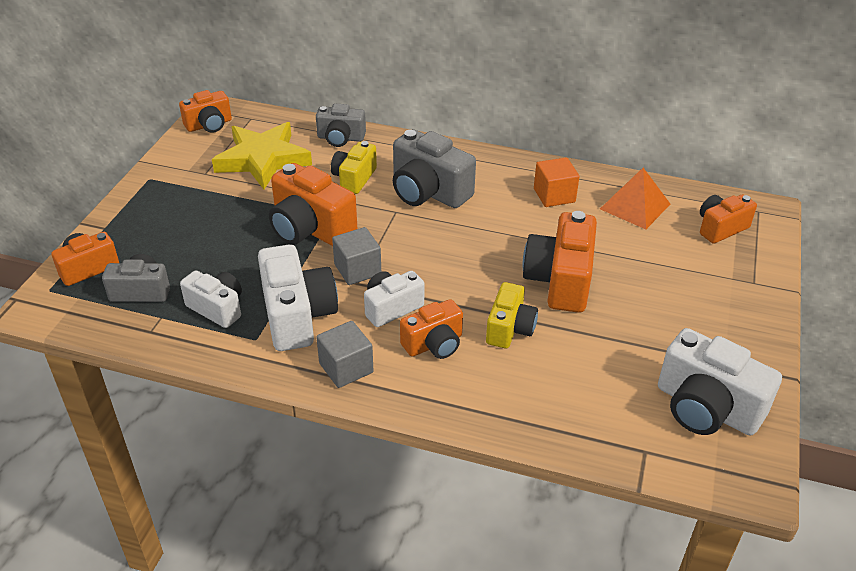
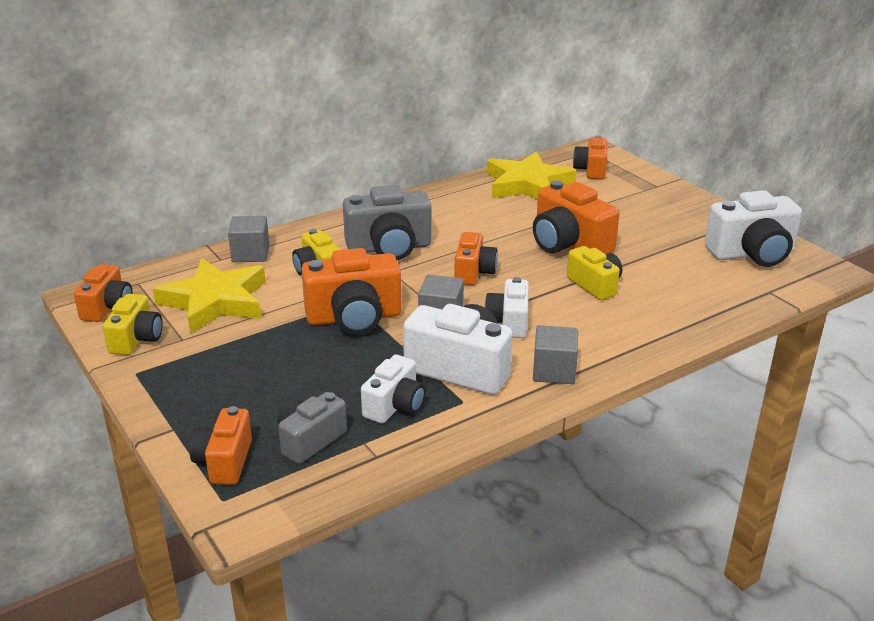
camera: 50 degrees left, 10 degrees down
(185, 157) = (136, 339): none -> yellow camera
(217, 308) = (395, 406): white camera -> white camera turned 135 degrees clockwise
(340, 138) = (250, 254): grey camera -> grey cube
(434, 344) = (574, 322): orange camera -> orange camera (473, 272)
(554, 195) = (472, 205): orange cube -> none
(635, 206) = (527, 184): orange pyramid -> yellow star

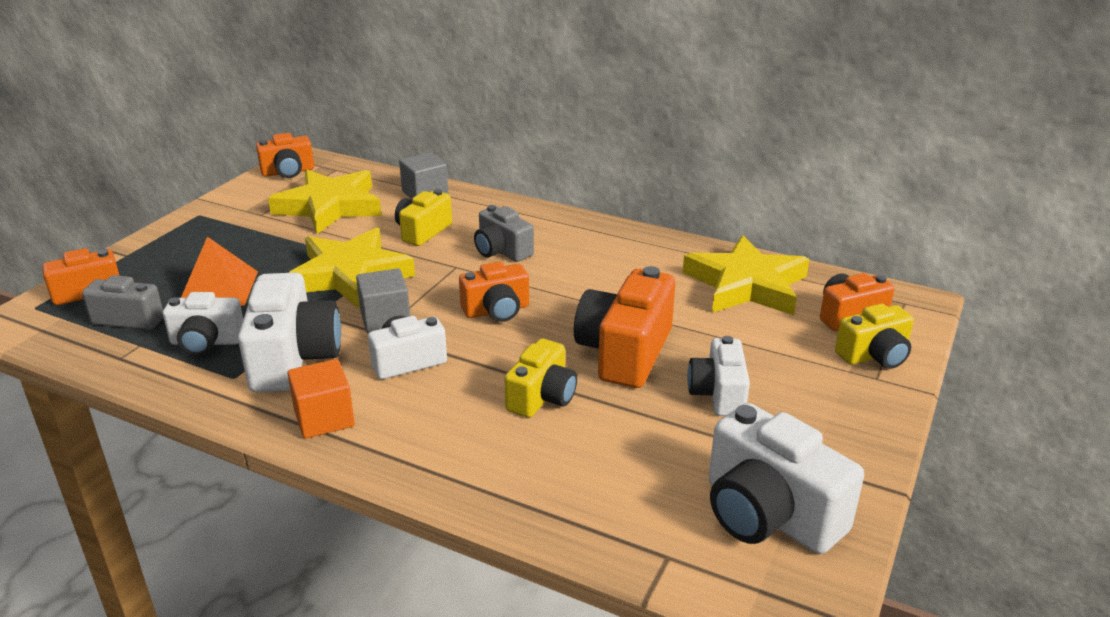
camera: 60 degrees right, 0 degrees up
(136, 339) = (248, 198): yellow camera -> yellow camera (874, 355)
(306, 385) = (218, 288): none -> orange pyramid
(354, 318) = (350, 275): orange camera -> yellow star
(389, 248) = (502, 251): grey camera -> grey camera, size x0.62
(554, 371) = (324, 418): grey cube -> orange cube
(637, 231) = (718, 394): none -> white camera

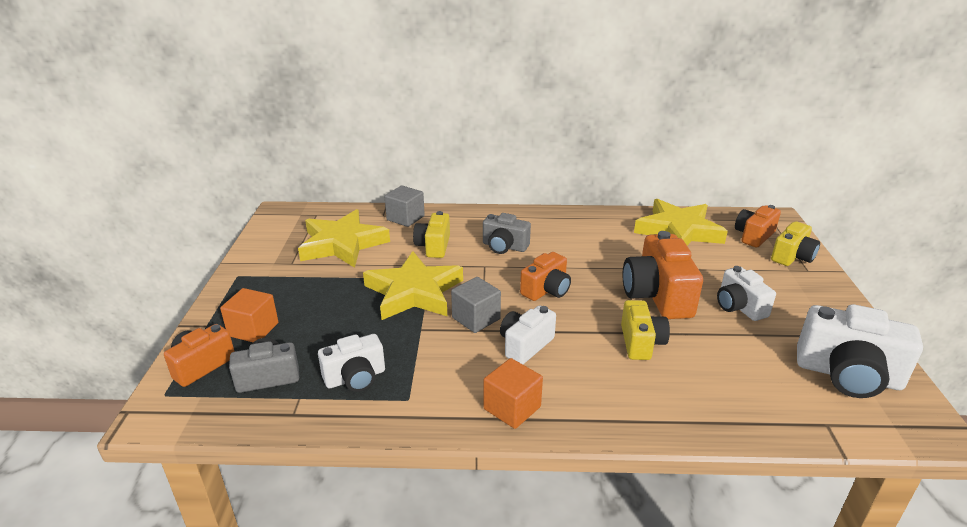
camera: 25 degrees left, 0 degrees up
(162, 270) = (253, 329): none -> orange cube
(218, 288) = (319, 331): orange pyramid -> none
(288, 172) = (279, 224): orange camera -> none
(293, 358) = (439, 369): white camera -> none

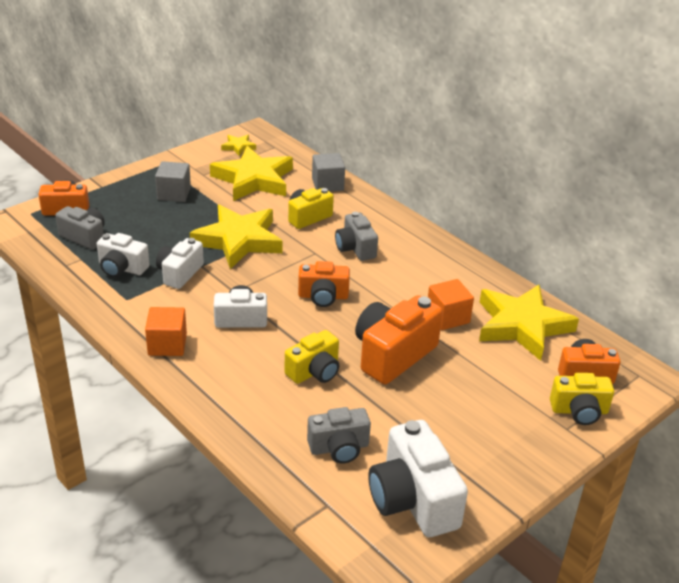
camera: 45 degrees right, 5 degrees up
(253, 329) = (119, 205): orange cube -> orange cube (447, 317)
(285, 229) = (238, 147): none -> yellow star
(476, 318) = (244, 282): grey cube -> grey cube (174, 194)
(739, 307) = (438, 405): white camera -> white camera (179, 273)
(754, 380) = (339, 448): none -> grey camera

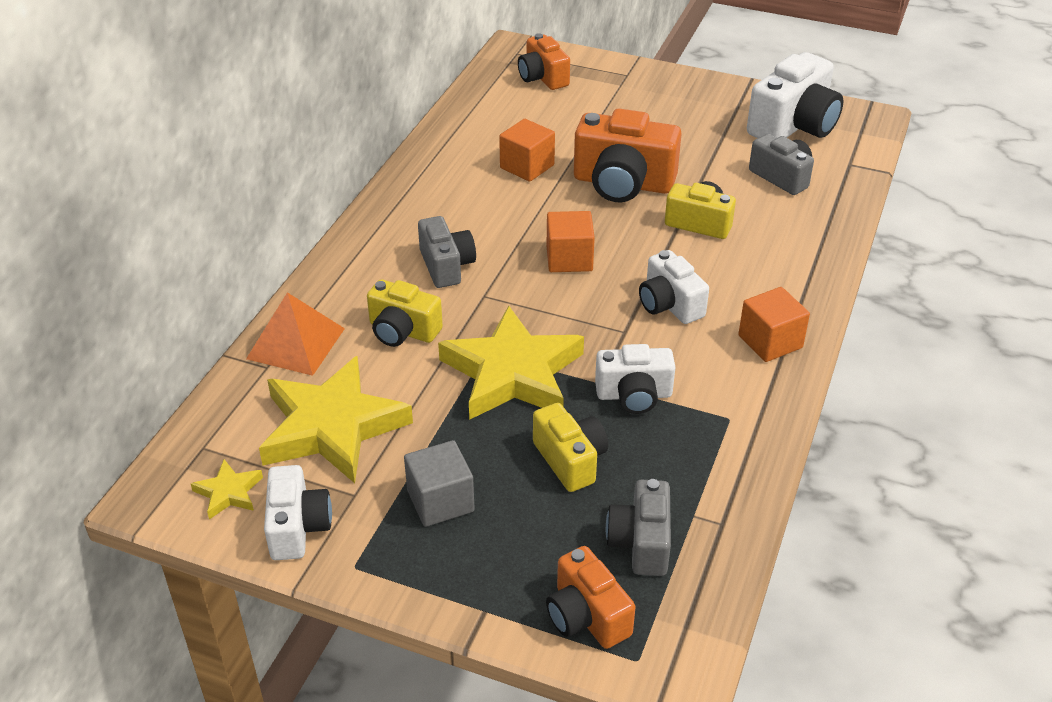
camera: 115 degrees left, 5 degrees up
(122, 268) = (674, 457): white camera -> white camera (298, 527)
(323, 296) = (569, 259): orange camera -> orange cube
(327, 184) = (295, 343): grey cube -> orange pyramid
(355, 248) = (446, 266): grey camera -> grey camera turned 60 degrees counterclockwise
(522, 326) = (499, 121): yellow star -> none
(579, 411) = (598, 72): yellow camera -> yellow camera (570, 460)

